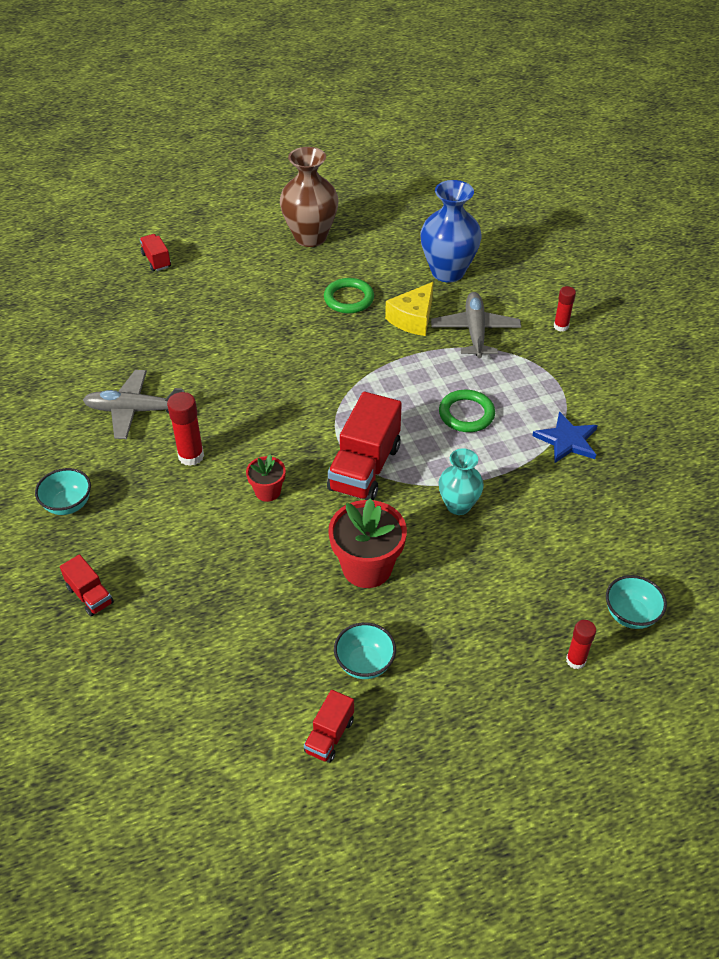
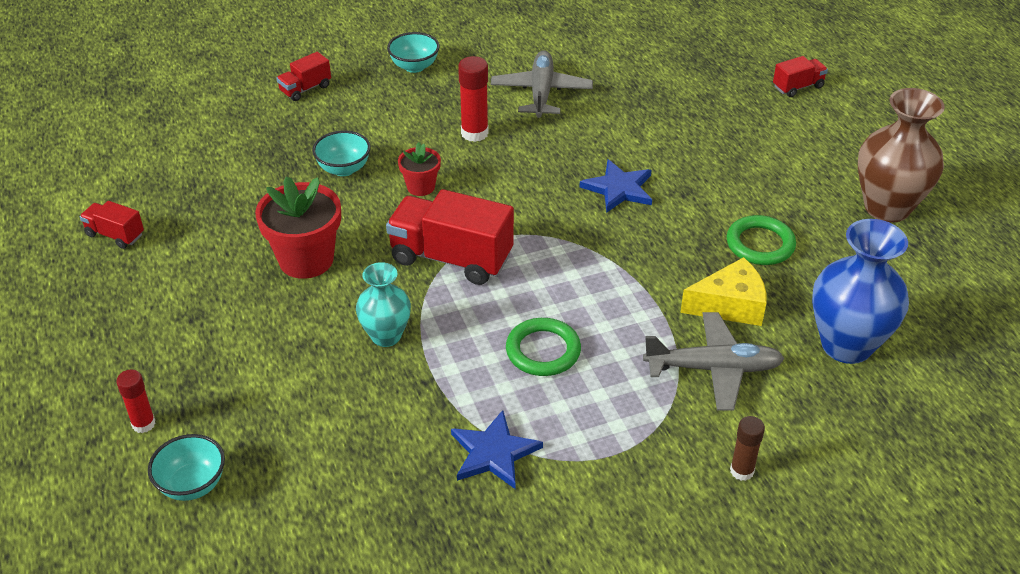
camera: 90 degrees right, 5 degrees down
(279, 367) = (619, 189): none -> blue star
(364, 663) = (187, 257): turquoise bowl -> turquoise bowl (344, 169)
(413, 319) = (730, 305): yellow cheese -> yellow cheese turned 135 degrees clockwise
(561, 326) = (742, 471): red glue stick -> brown glue stick

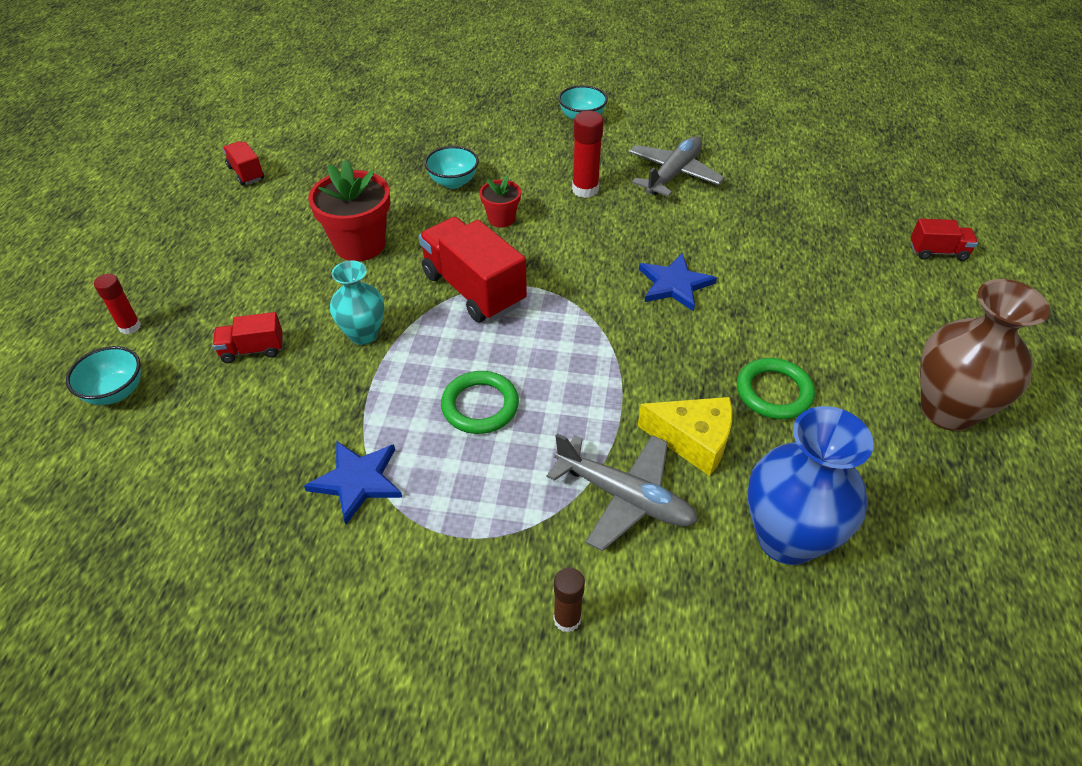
camera: 30 degrees right, 5 degrees up
(305, 89) = (480, 109): red truck -> red truck (252, 350)

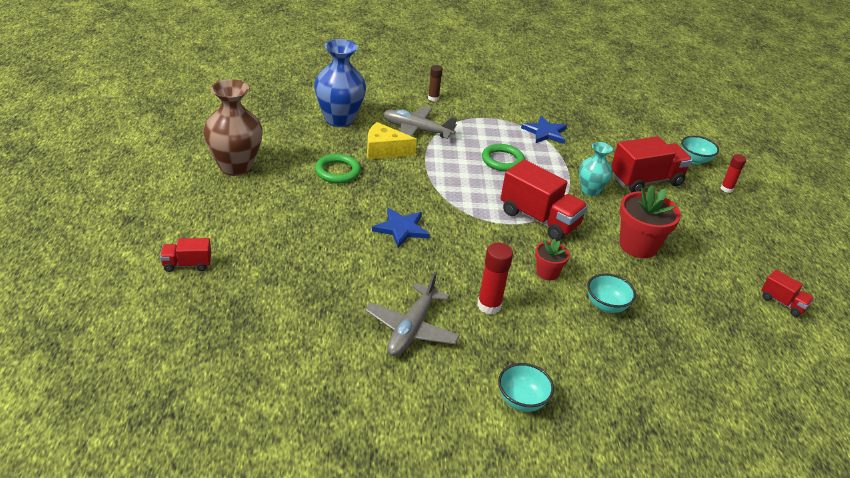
camera: 165 degrees right, 10 degrees down
(252, 350) = (645, 180): red truck -> red truck, size x1.96

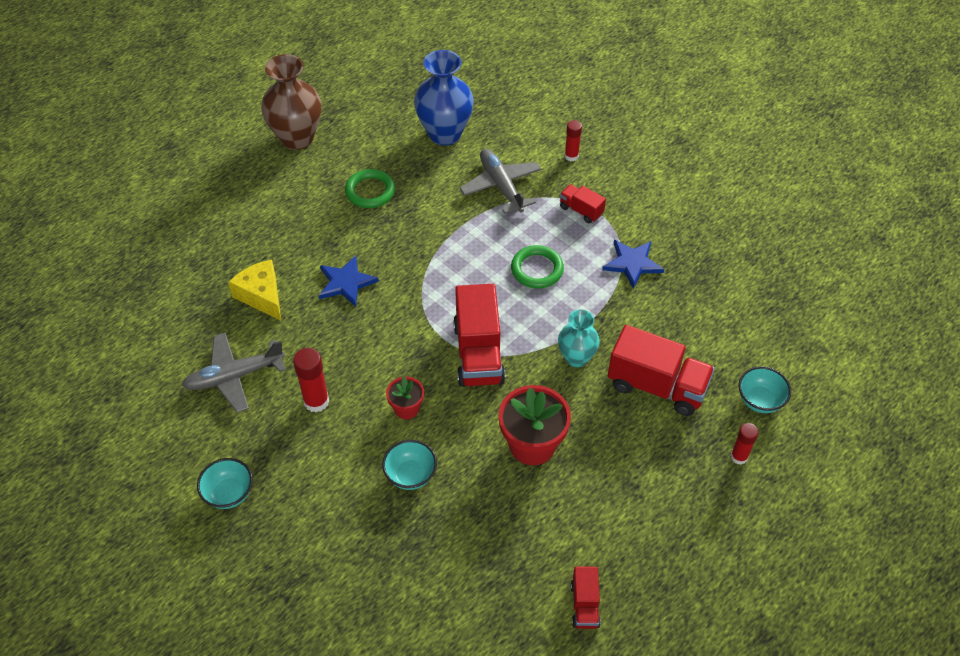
camera: 50 degrees right, 15 degrees up
(187, 264) = (159, 212): red truck -> red truck (581, 210)
(384, 150) = (440, 192): yellow cheese -> yellow cheese (261, 295)
(433, 98) = (571, 156): brown glue stick -> red glue stick

